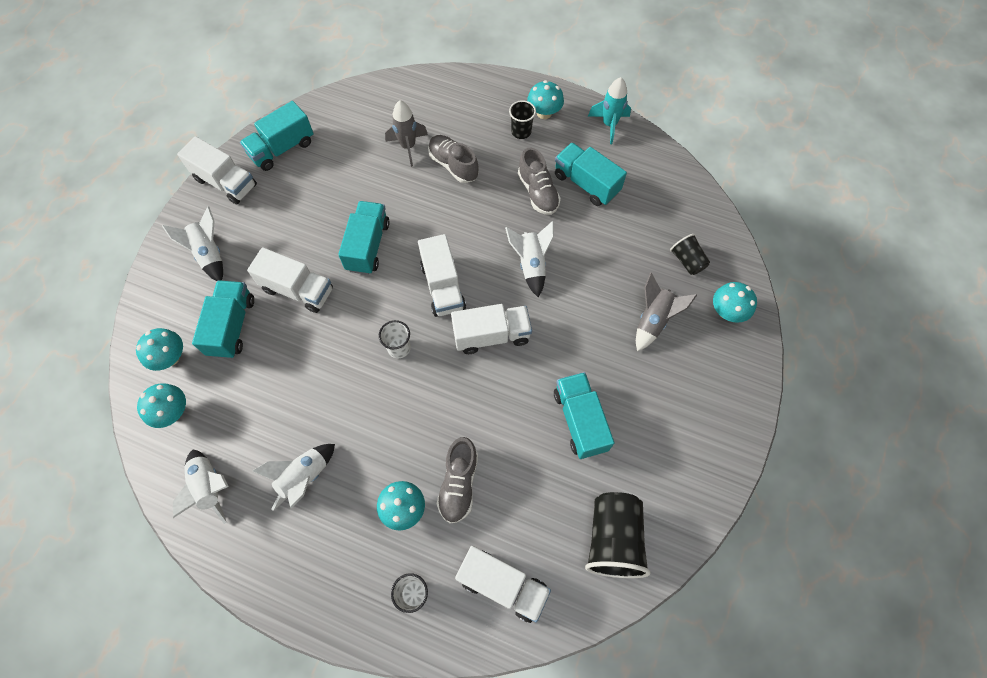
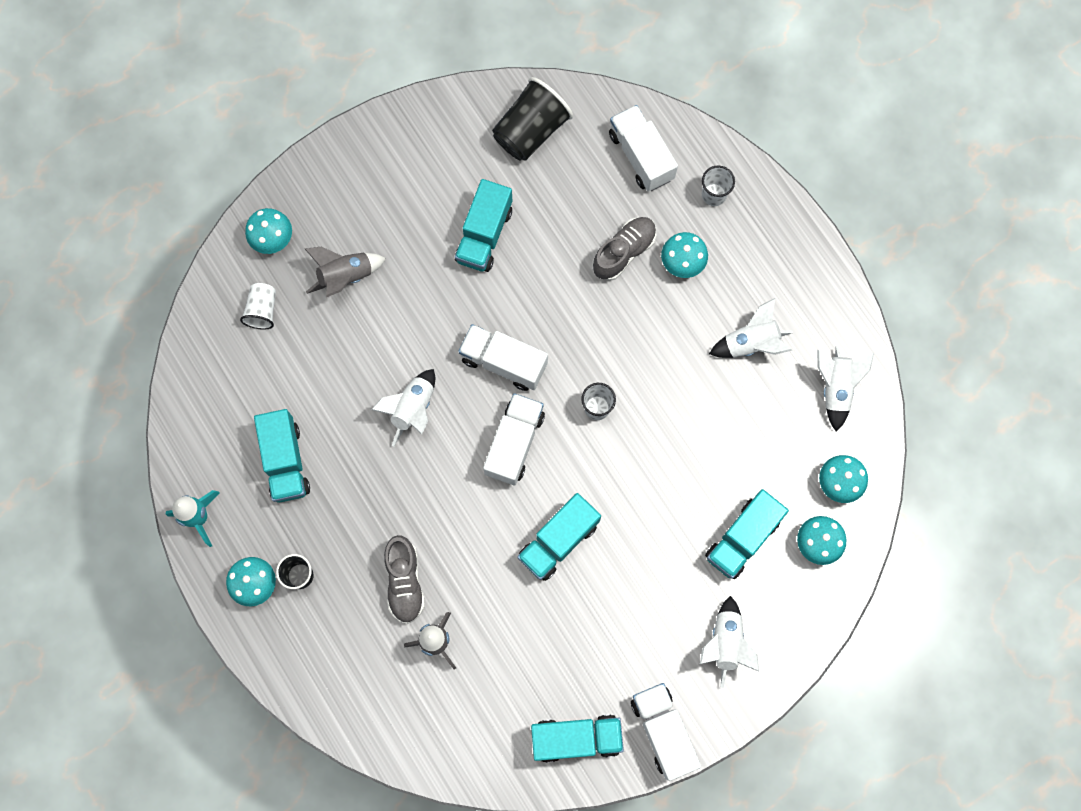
camera: 145 degrees left, 10 degrees up
(298, 290) = (657, 537): white truck -> none
(538, 192) = (342, 485): grey shoe -> none
(687, 261) = (262, 310): black cup -> white cup

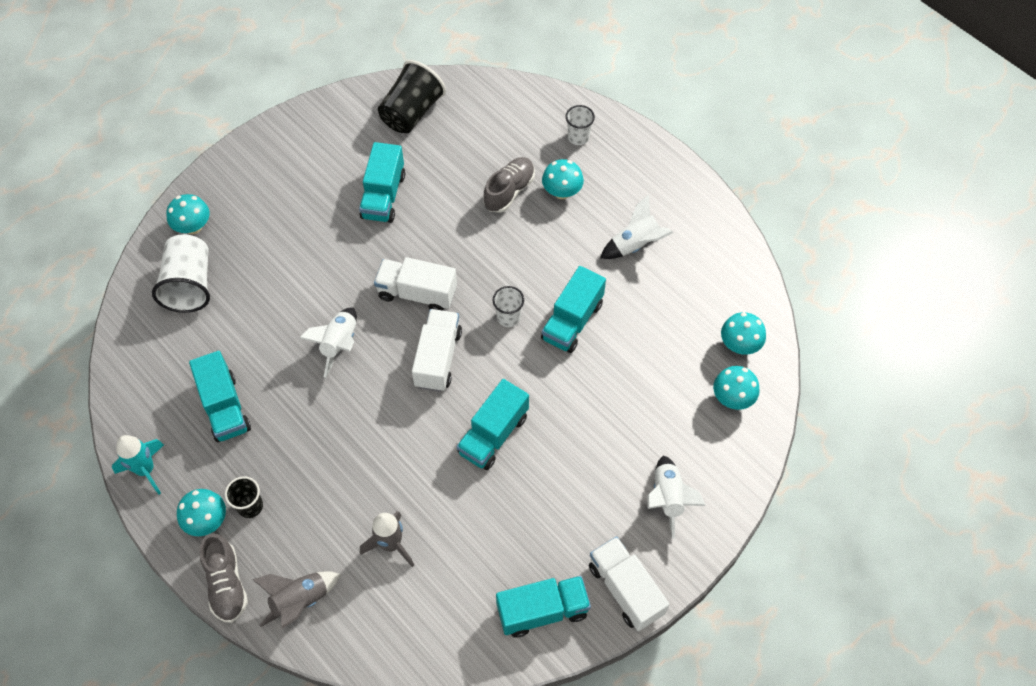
camera: 10 degrees left, 15 degrees down
(262, 310) = (189, 285): white cup -> white cup, size x1.78
(345, 277) = (263, 246): grey rocket -> grey rocket (300, 601)
(404, 582) = (352, 495): grey shoe -> grey shoe (226, 584)
(641, 156) = (510, 117): white truck -> none
(742, 538) = (663, 405): turquoise truck -> turquoise truck (572, 321)
(835, 388) = (718, 269): white rocket -> none

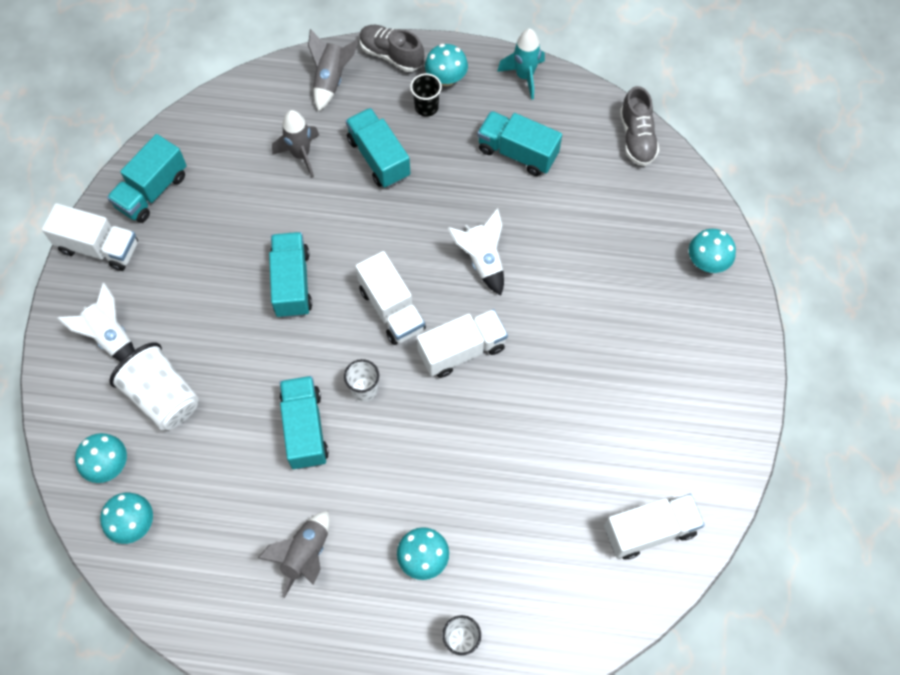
camera: 140 degrees right, 5 degrees up
(189, 285) = (651, 215): white cup -> white cup (163, 397)
(383, 196) = (582, 418): turquoise truck -> turquoise truck (379, 158)
(412, 112) = (649, 530): black cup -> white truck
(509, 191) = (474, 517): grey shoe -> grey shoe (637, 138)
(635, 245) = (305, 555): white rocket -> grey rocket

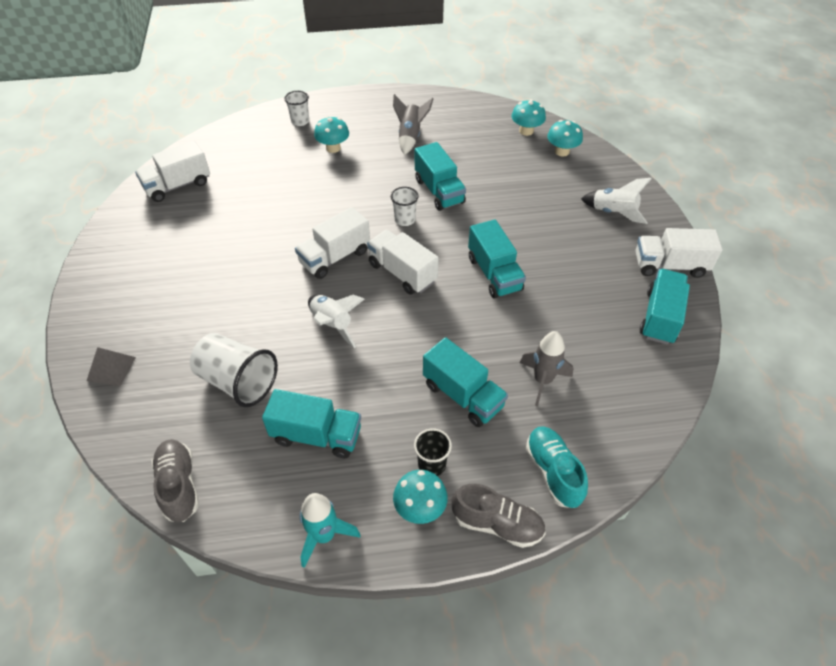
camera: 165 degrees right, 15 degrees down
(163, 397) = (550, 189): white cup -> white cup (238, 381)
(331, 80) = (553, 472): grey rocket -> turquoise shoe
(707, 262) = (111, 369): turquoise mushroom -> grey pyramid

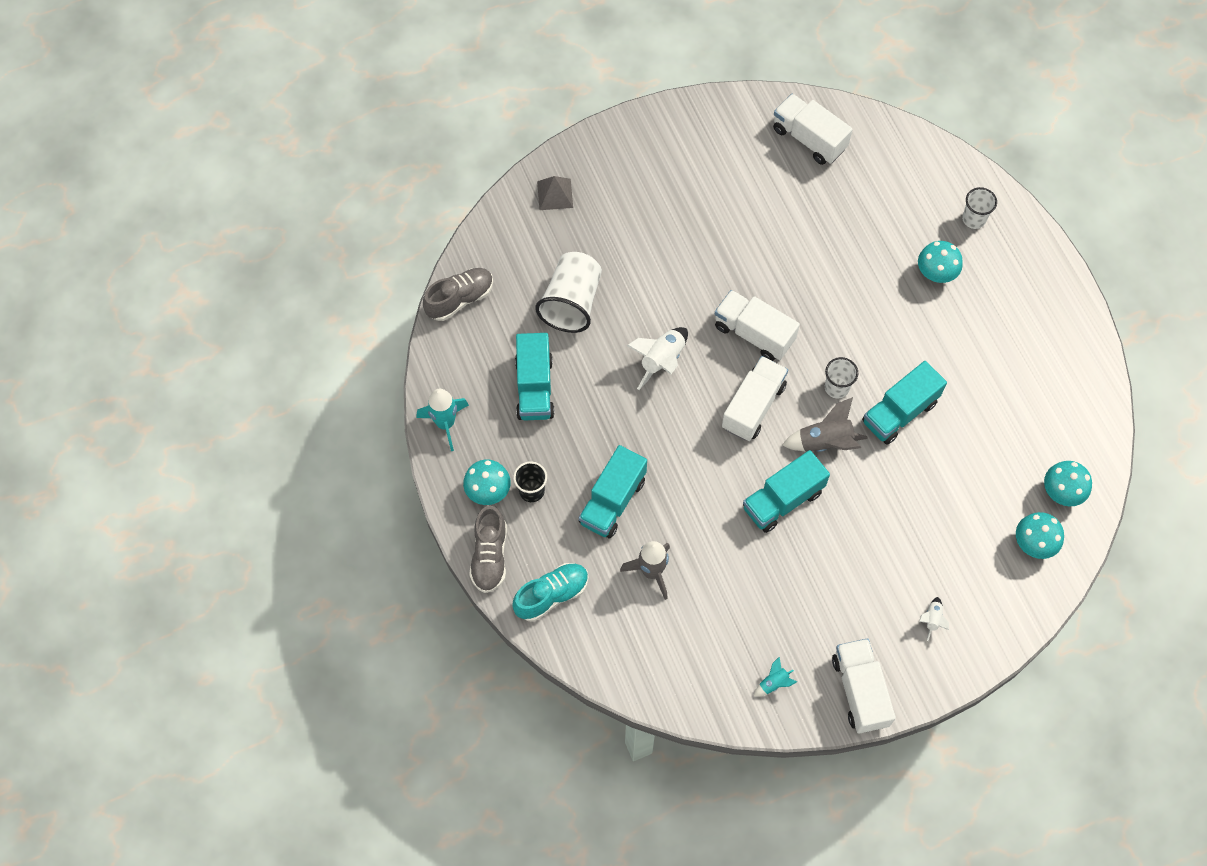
camera: 75 degrees right, 15 degrees up
(410, 137) = (992, 354): grey rocket -> grey rocket (825, 442)
(613, 213) = (932, 619): white rocket -> white rocket, size x0.53
(660, 317) = (774, 683): turquoise truck -> turquoise rocket

